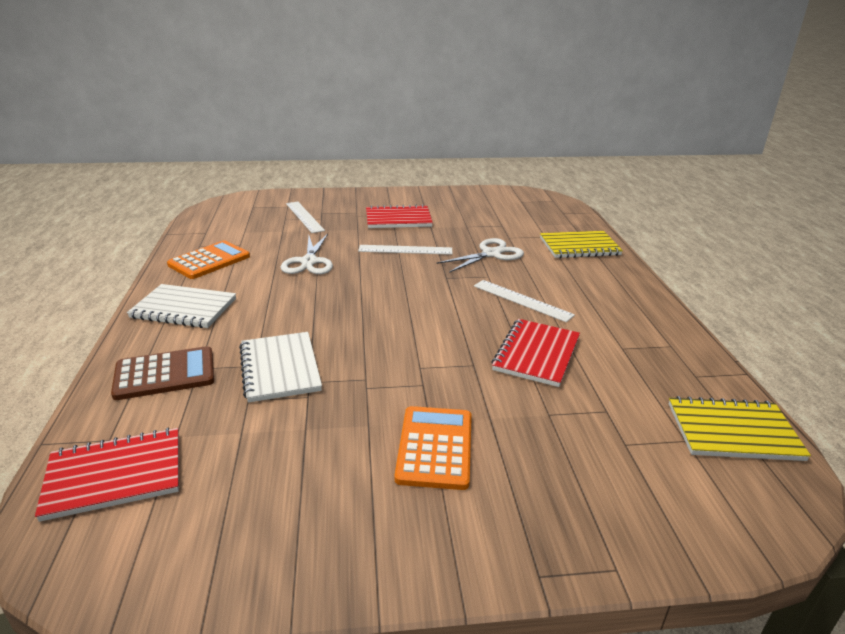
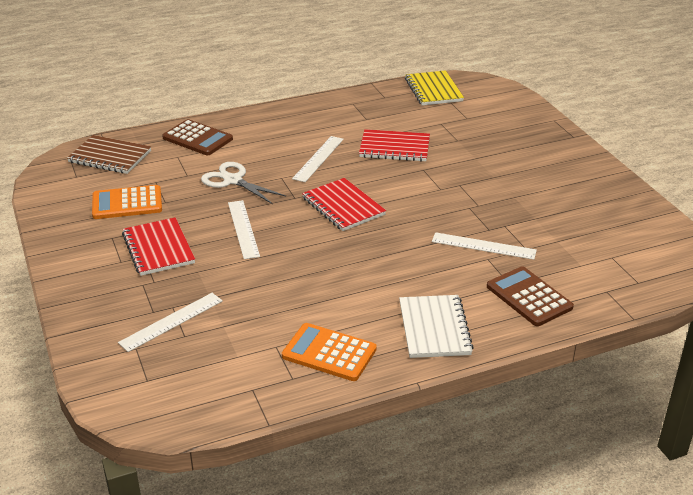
camera: 105 degrees left, 5 degrees up
(115, 475) = (628, 274): red notebook -> red notebook (343, 206)
(280, 368) = (483, 246): white notebook -> white ruler
(309, 262) = (299, 282): white scissors -> none
(435, 447) = (515, 172): orange calculator -> orange calculator (127, 203)
(550, 213) = (110, 157): none -> brown notebook
(579, 247) = (197, 138): yellow notebook -> brown calculator

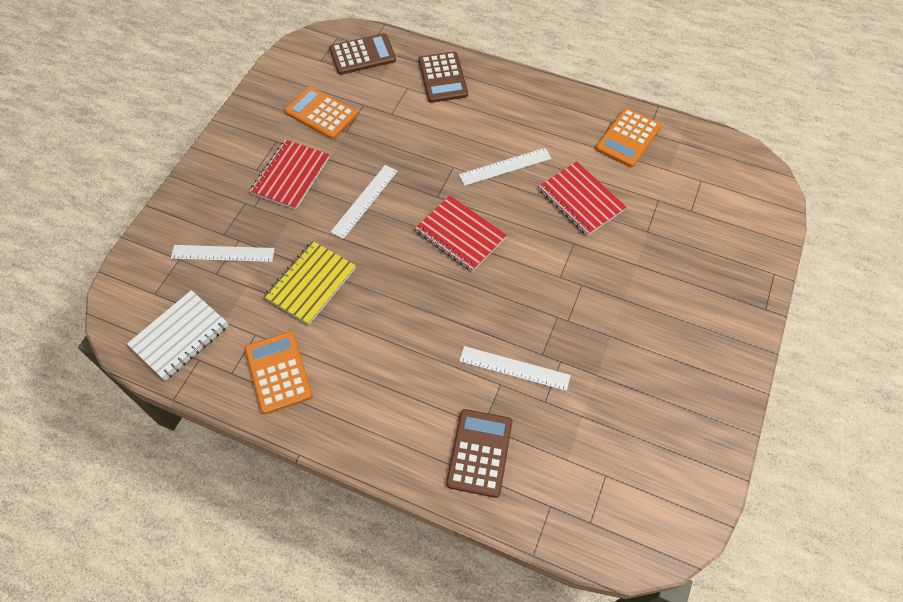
camera: 45 degrees right, 25 degrees up
(110, 157) = (362, 55): brown notebook -> brown calculator
(232, 180) = (415, 143): white scissors -> none
(343, 206) = (460, 235): red notebook -> red notebook turned 60 degrees counterclockwise
(376, 106) = (628, 138): none -> orange calculator
(433, 90) = (704, 153): yellow notebook -> yellow notebook (311, 283)
(434, 328) = (372, 417): white notebook -> white notebook (180, 336)
(483, 246) = (514, 368): white ruler -> white ruler turned 45 degrees counterclockwise

